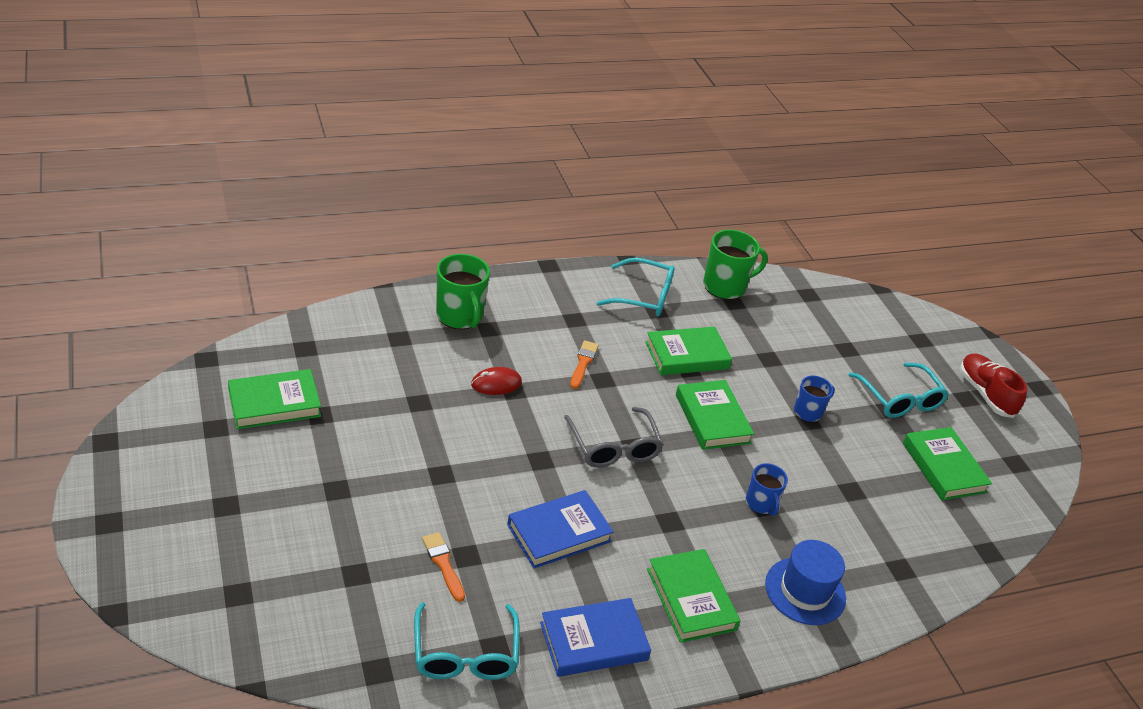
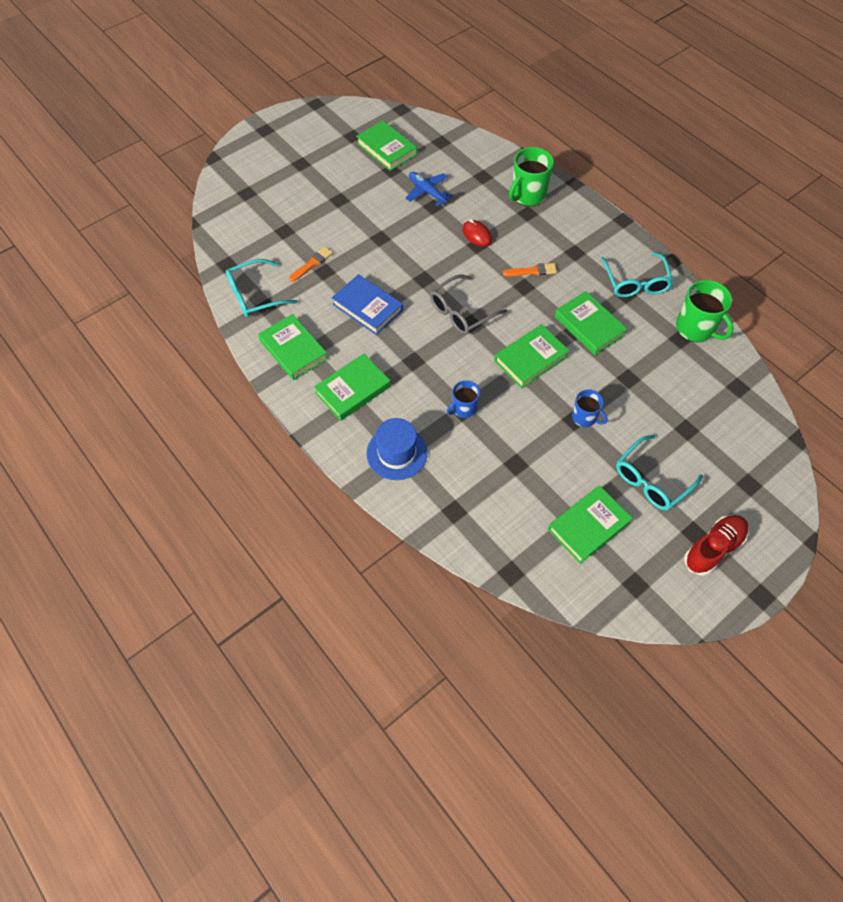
camera: 75 degrees right, 20 degrees up
(389, 397) = (427, 192): none -> blue plane
(593, 641) = (293, 350): blue book -> green book

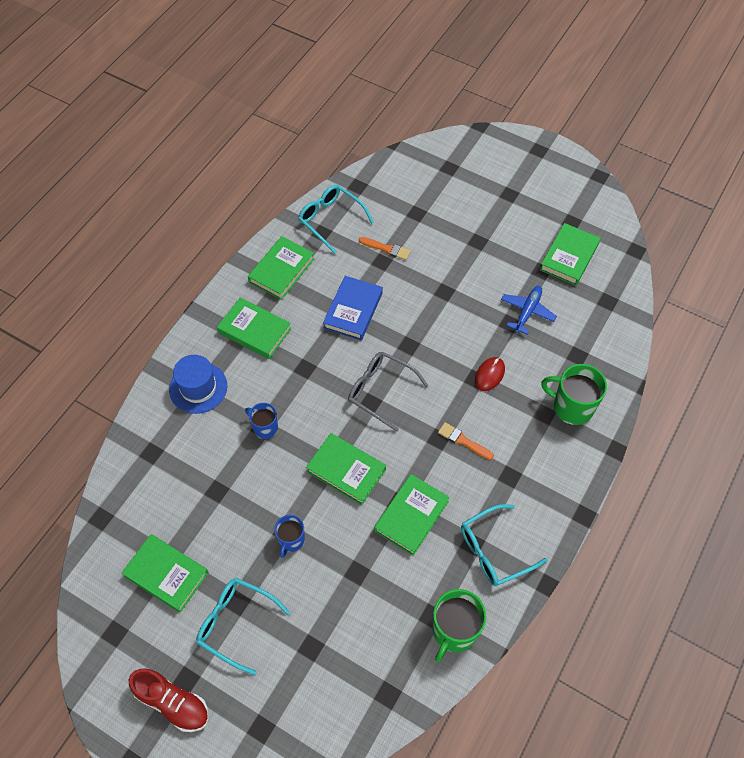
camera: 70 degrees right, 0 degrees up
(532, 271) = (463, 441): orange brush -> orange brush turned 150 degrees clockwise

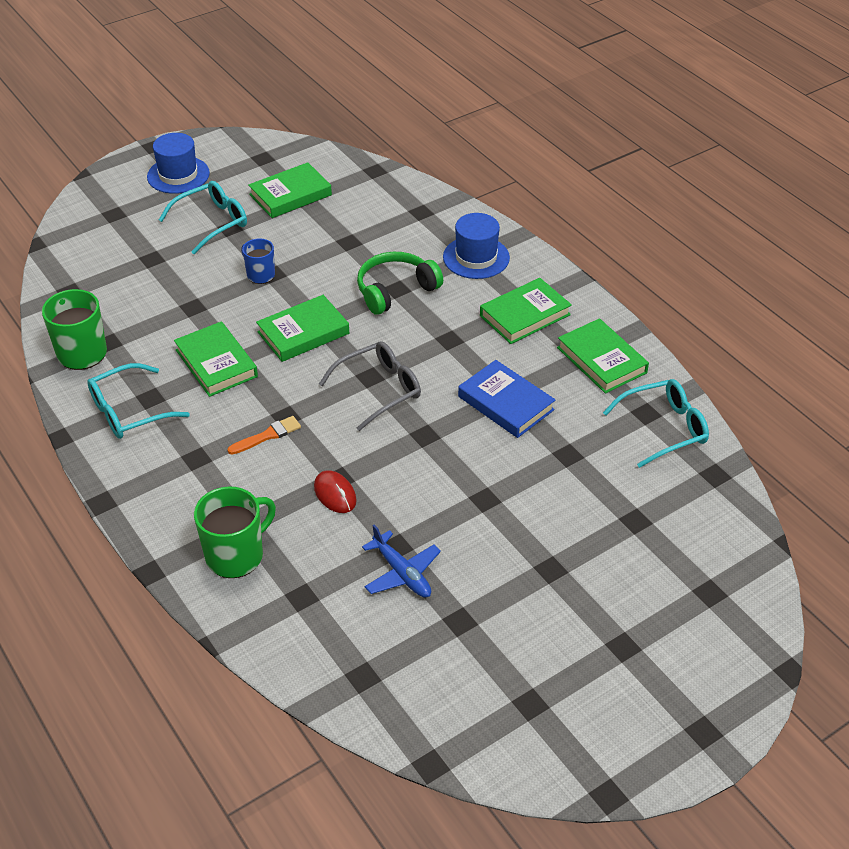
camera: 115 degrees right, 15 degrees down
(173, 703) = (178, 175): red shoe -> blue hat
(265, 428) = (395, 290): blue mug -> green headphones
(386, 249) = (587, 467): orange brush -> none
(494, 550) = (129, 411): turquoise glasses -> turquoise glasses turned 120 degrees counterclockwise
(569, 257) = (466, 667): green book -> none

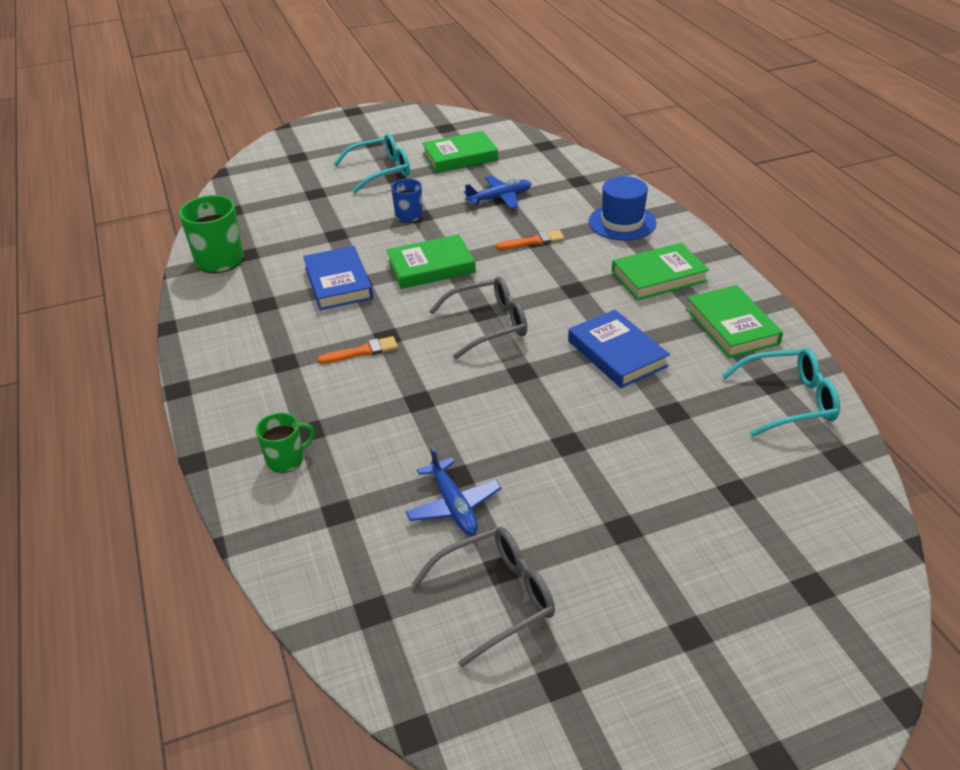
camera: 15 degrees right, 5 degrees down
(129, 411) = (239, 313): turquoise glasses -> none
(178, 175) = (365, 133): blue hat -> none
(216, 363) = (338, 283): green book -> blue book
(236, 555) = (286, 459): green mug -> green mug, size x0.60
(335, 494) = (410, 415): red mouse -> none
(347, 242) = (500, 198): none -> blue plane
(395, 290) = (533, 241): green headphones -> orange brush
(462, 647) = (496, 597): none -> grey glasses

